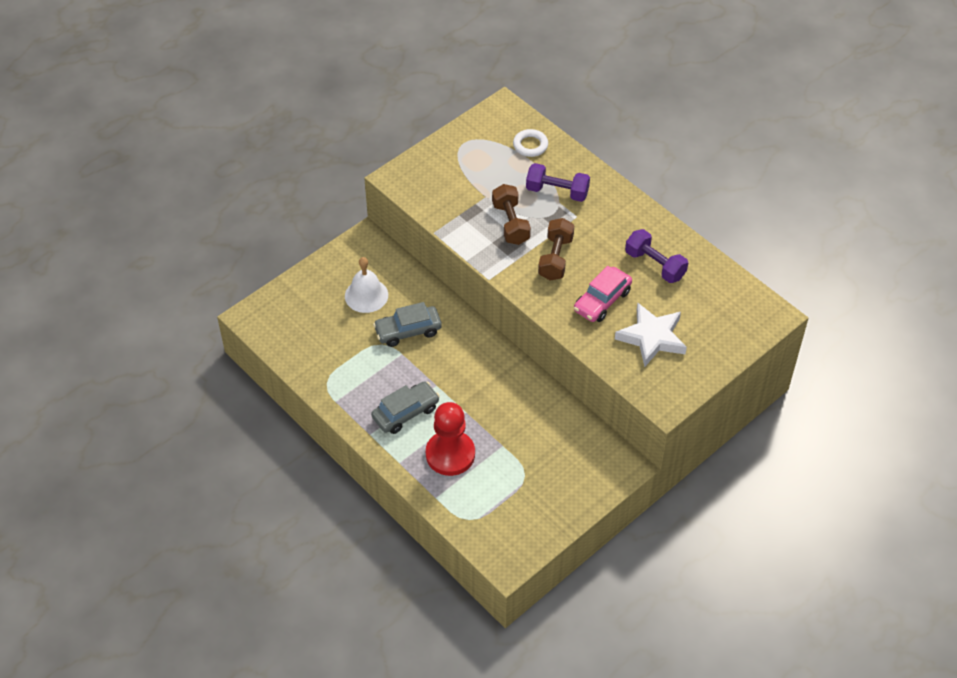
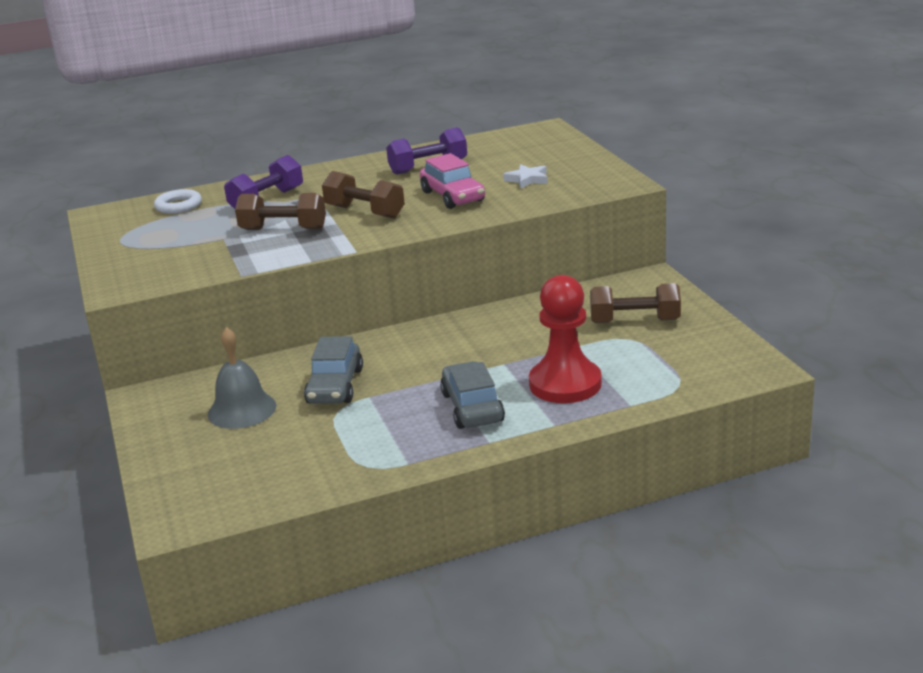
camera: 65 degrees left, 25 degrees down
(366, 295) = (242, 410): white bell -> grey bell
(552, 472) = (634, 321): none -> brown dumbbell
(652, 337) = (527, 179): white star -> white star, size x0.52

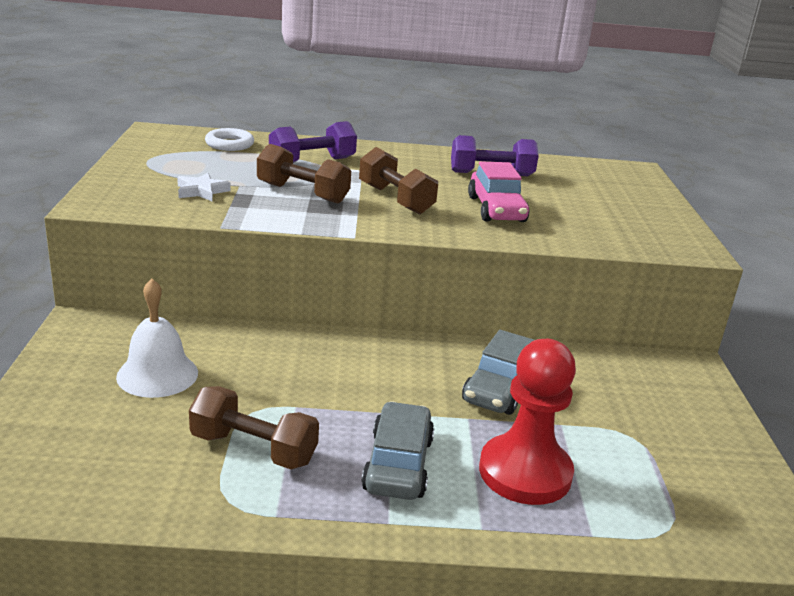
camera: 15 degrees right, 0 degrees up
(242, 410) = (157, 374): grey bell -> white bell
(335, 386) = (270, 380): grey car -> grey car (499, 389)
(527, 179) = (587, 214): white star -> white star (201, 191)
(634, 321) = (649, 415): brown dumbbell -> brown dumbbell (253, 449)

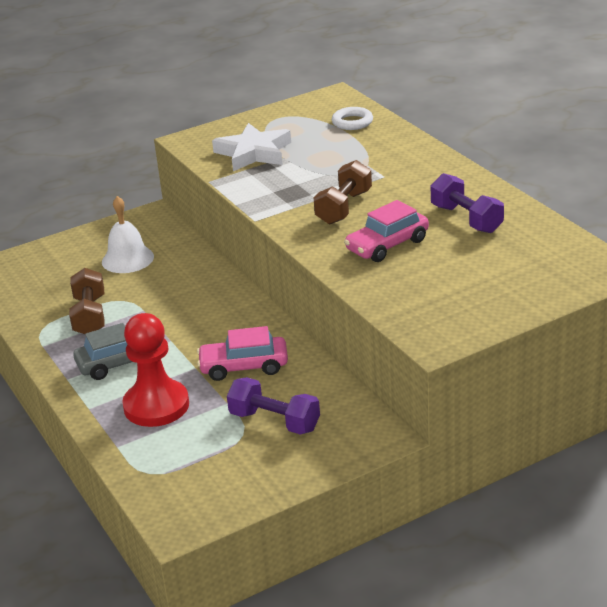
camera: 65 degrees right, 5 degrees up
(201, 191) = (254, 153): white star -> white star, size x1.91
(302, 193) = (302, 178): brown dumbbell -> none
(312, 162) = (368, 157): purple dumbbell -> purple dumbbell (274, 421)
(499, 389) = (244, 367): grey car -> pink car

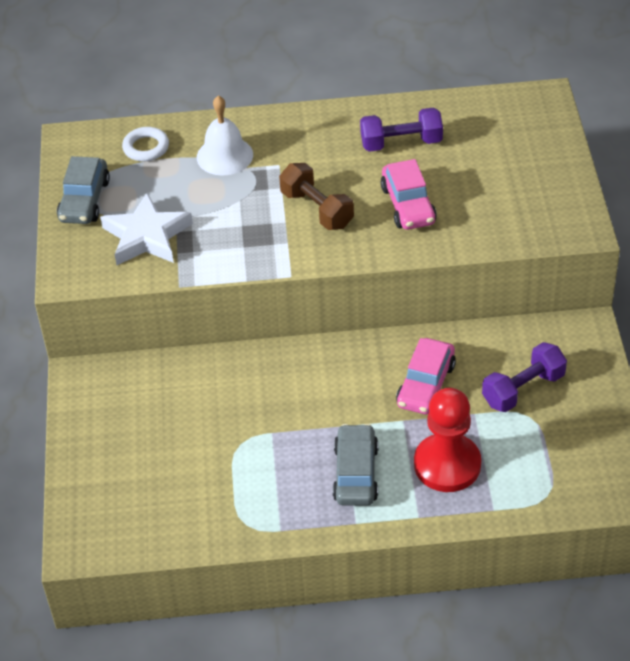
camera: 65 degrees left, 15 degrees up
(90, 316) = (251, 478): brown dumbbell -> none
(127, 259) = (159, 419): white bell -> white bell (224, 156)
(273, 120) = (84, 200): none -> grey car

